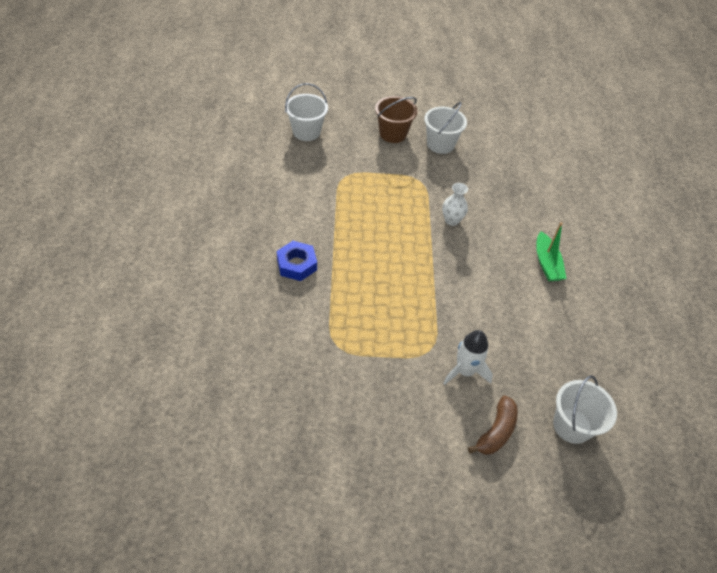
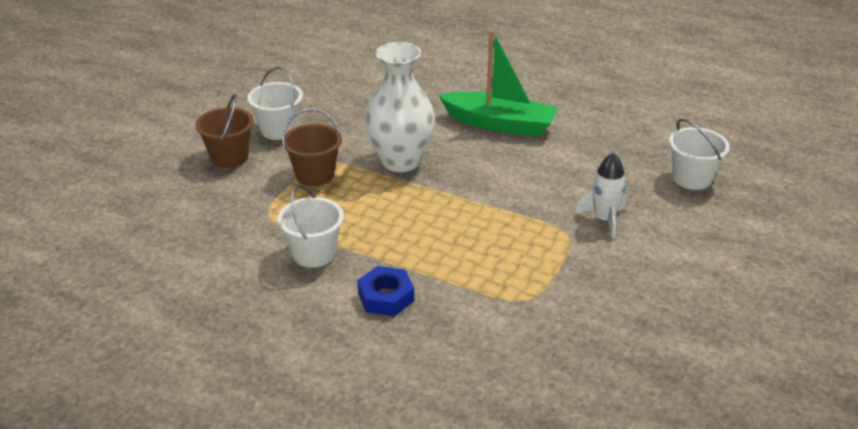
camera: 60 degrees left, 15 degrees down
(306, 132) = (159, 223): white bucket -> white bucket (314, 253)
(403, 181) = (315, 175): none -> brown bucket
(451, 220) = (400, 161): white vase -> white vase, size x2.23
(496, 431) = (681, 224): brown banana -> none
(546, 263) = (499, 124): green boat -> green boat, size x1.73

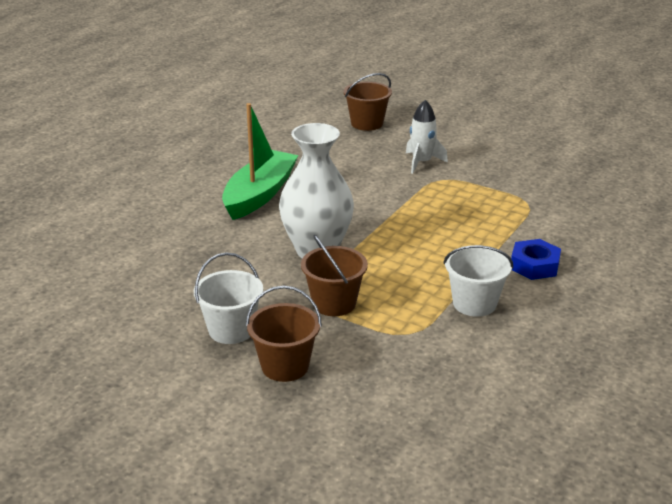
camera: 85 degrees left, 5 degrees down
(692, 178) = (367, 123): white bucket -> brown bucket

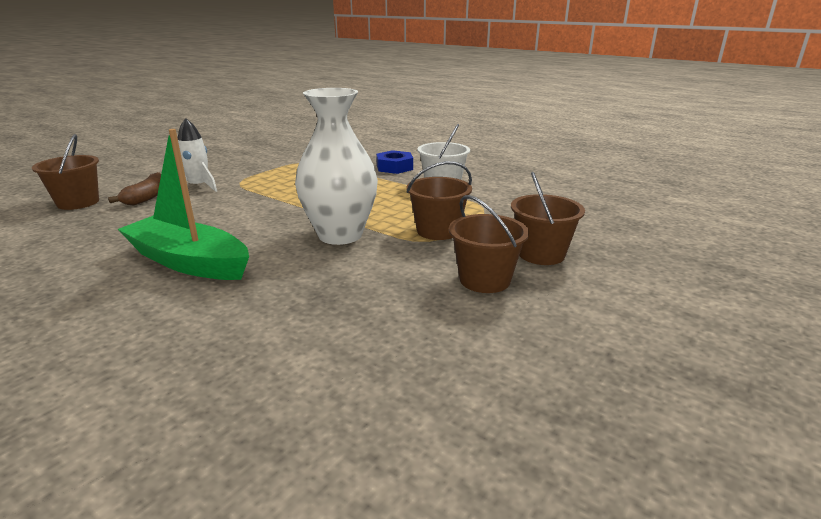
camera: 85 degrees left, 5 degrees down
(231, 330) = (484, 280): white bucket -> brown bucket
(386, 147) = (147, 197): none -> brown banana

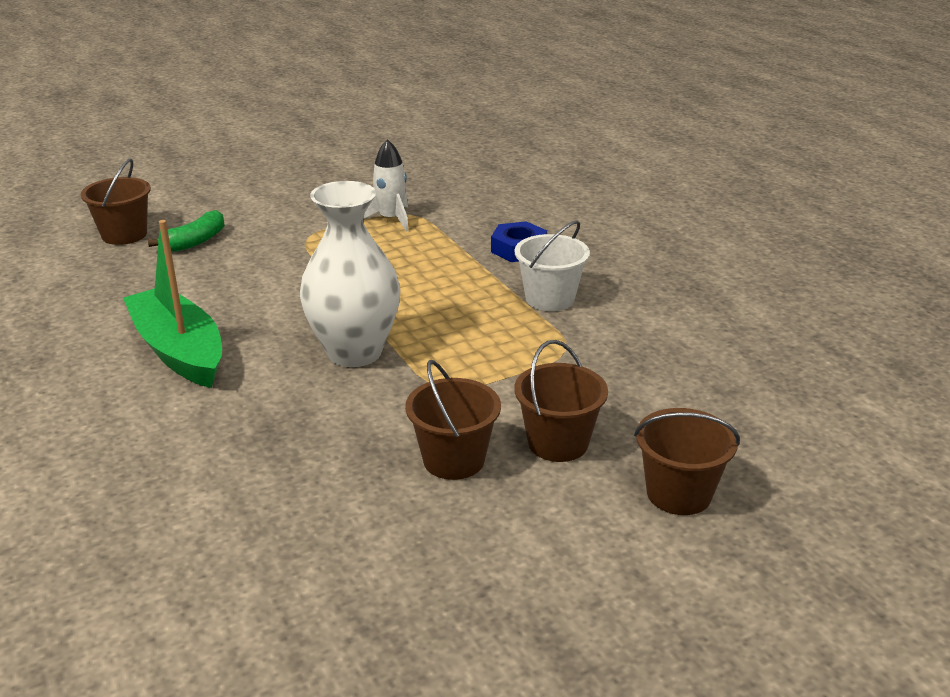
camera: 25 degrees right, 5 degrees up
(147, 197) = (195, 242): brown banana -> green banana
(198, 187) = (258, 235): white rocket -> white rocket (391, 219)
(438, 231) = (470, 374): brown bucket -> brown bucket (679, 493)

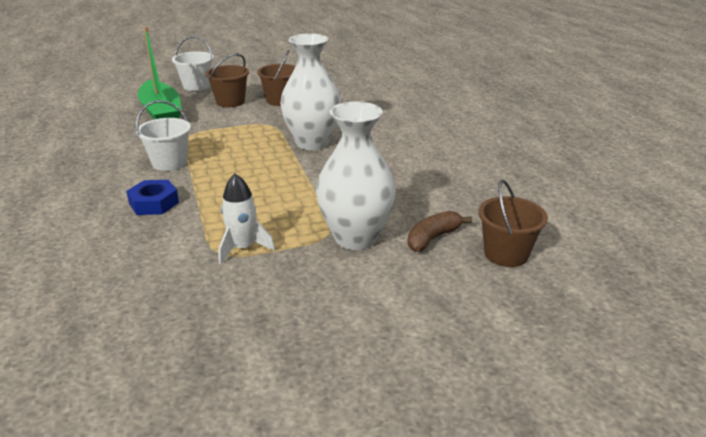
camera: 170 degrees left, 0 degrees up
(179, 351) = (418, 152): green boat -> green boat (161, 113)
(195, 242) = (433, 238): green banana -> brown banana
(278, 236) = (355, 237): none -> white vase
(679, 493) = (196, 86): brown bucket -> white bucket

